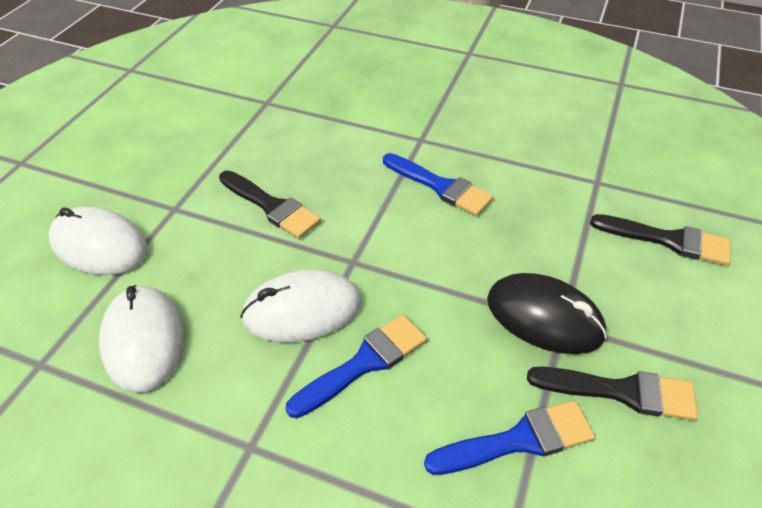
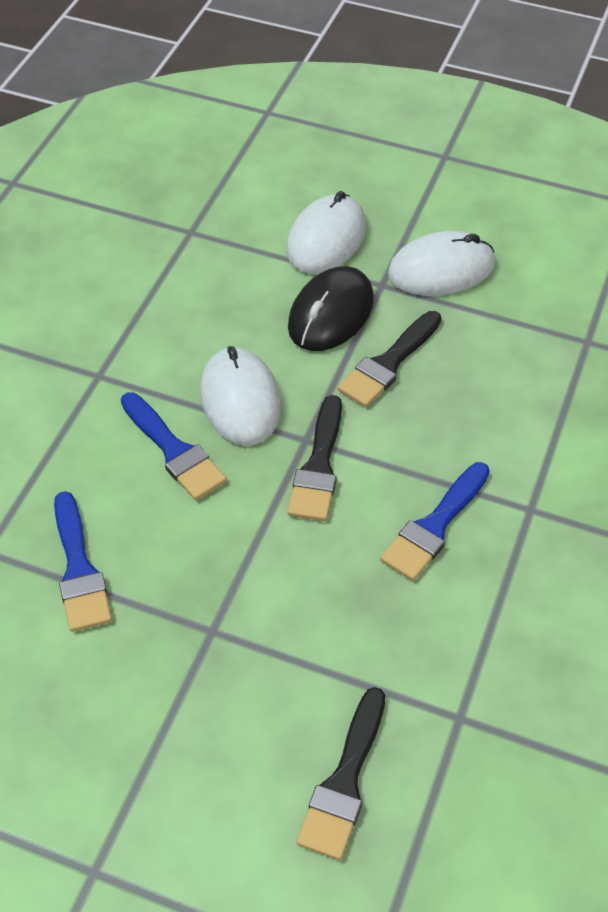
camera: 90 degrees right, 5 degrees up
(143, 340) = (210, 291): white mouse -> white mouse (441, 269)
(544, 317) = (222, 613): black mouse -> black mouse (330, 313)
(621, 392) = (121, 670): black brush -> black brush (318, 466)

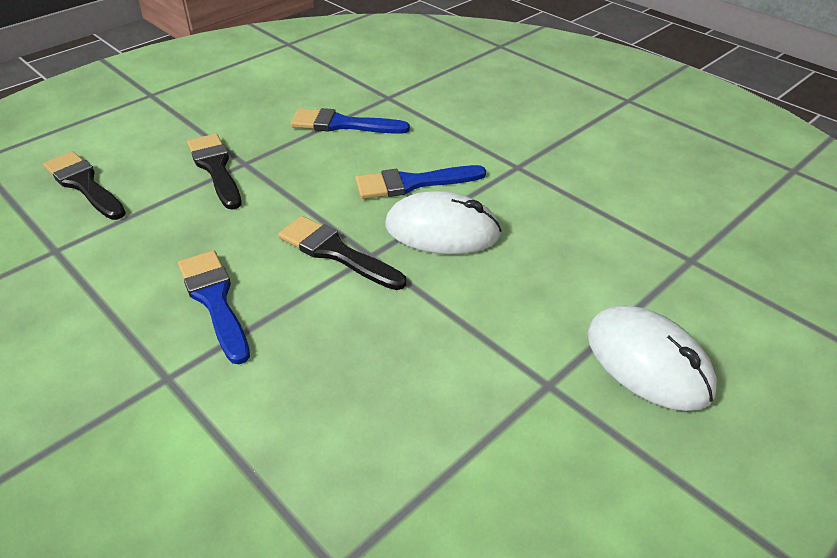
camera: 115 degrees right, 10 degrees down
(330, 313) = (521, 324): black mouse -> none
(388, 363) = (424, 343): black brush -> black brush (215, 168)
(441, 269) = (551, 456): white mouse -> none

